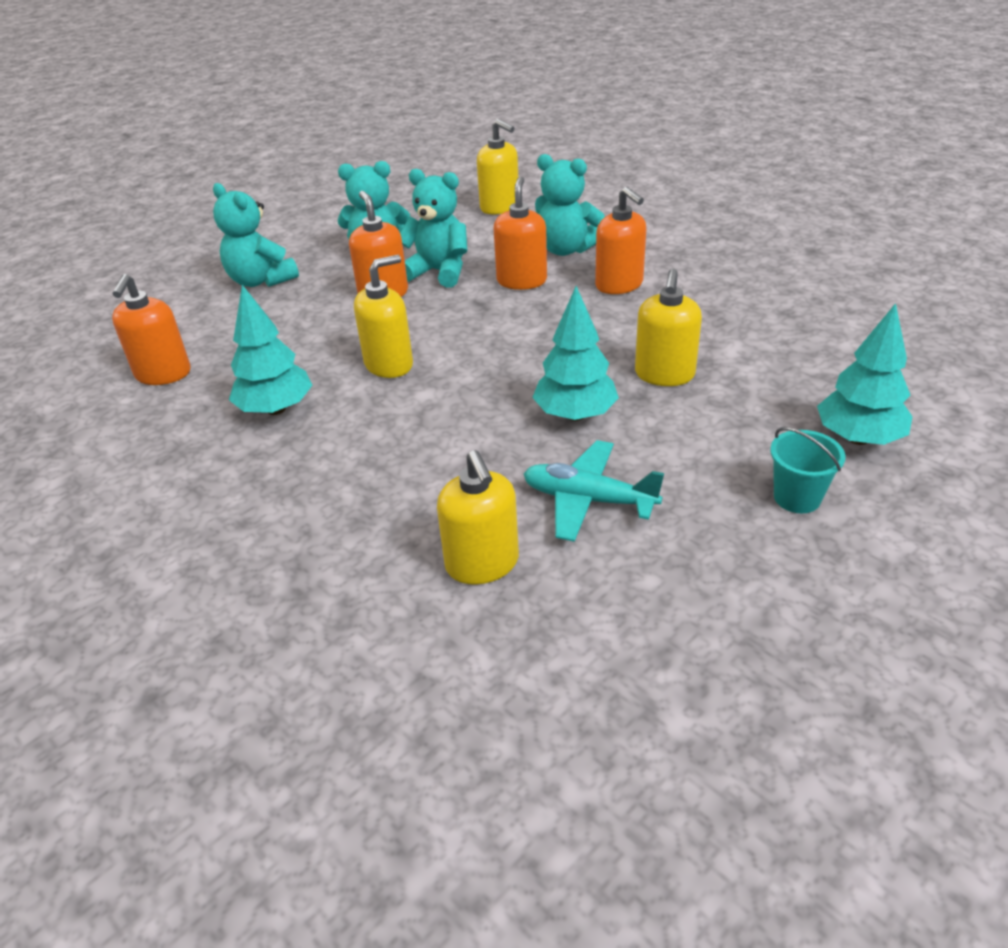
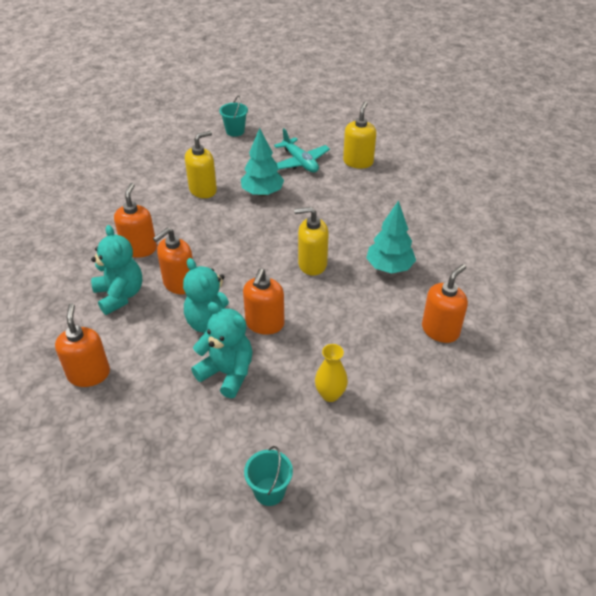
camera: 145 degrees left, 5 degrees up
(261, 280) = (330, 394): turquoise teddy bear -> yellow vase
(267, 222) = (269, 491): none -> turquoise bucket
(500, 207) = (89, 374): yellow soap dispenser -> orange soap dispenser
(858, 438) = (184, 135): turquoise tree -> none

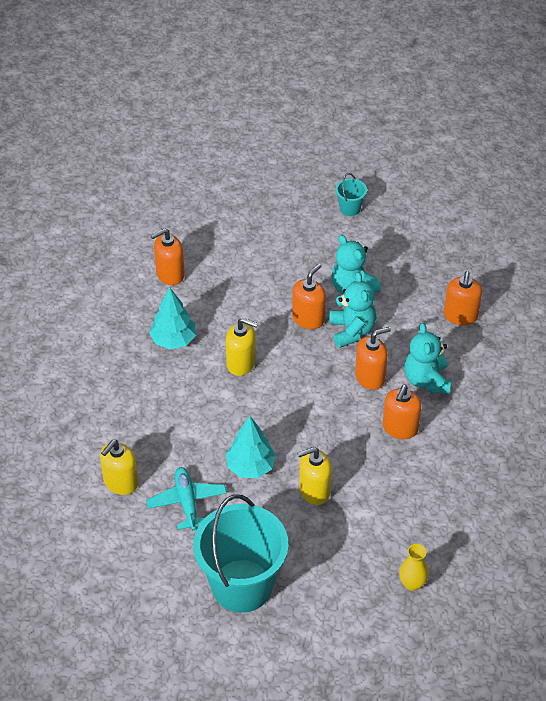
camera: 160 degrees left, 5 degrees up
(235, 131) = (242, 585): turquoise bucket -> turquoise bucket, size x2.40
(330, 394) = (282, 252): yellow vase -> yellow vase (412, 584)

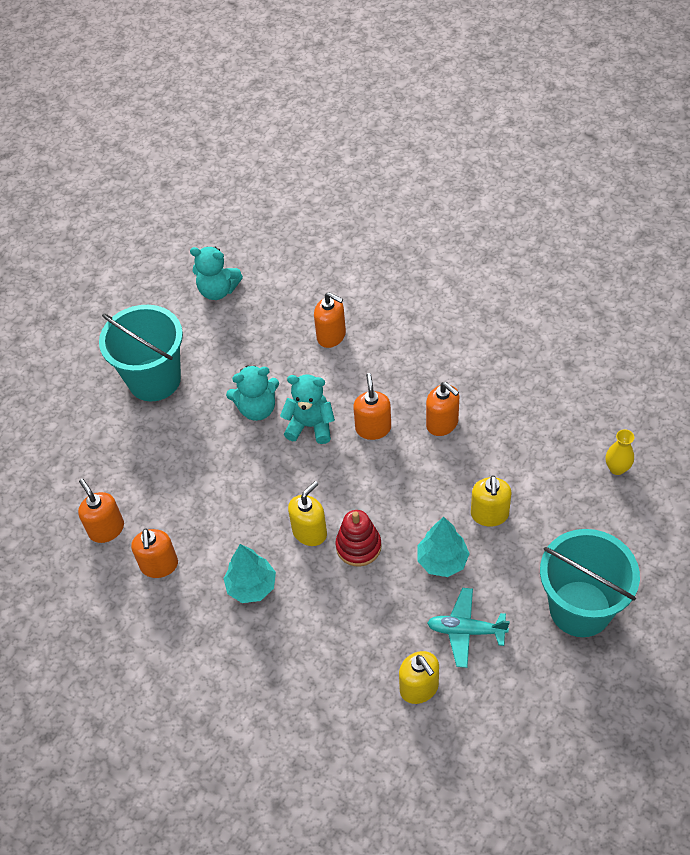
camera: 65 degrees left, 5 degrees up
(241, 402) = (358, 546): none -> red stacking toy
(308, 318) = (278, 457): orange soap dispenser -> orange soap dispenser (106, 529)
(350, 208) = (154, 380): turquoise bucket -> turquoise bucket, size x2.40
(426, 380) = (395, 385): turquoise teddy bear -> turquoise teddy bear (218, 290)

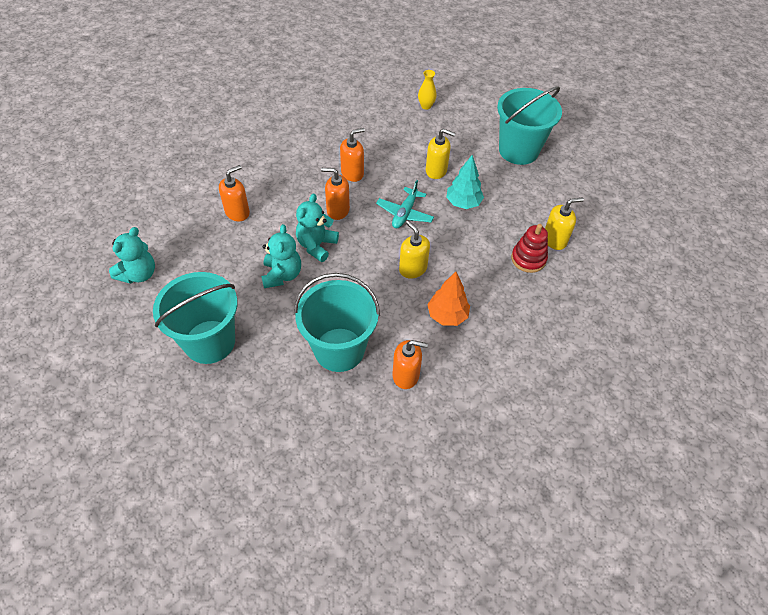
camera: 80 degrees left, 0 degrees up
(106, 529) = (354, 410): orange soap dispenser -> none
(175, 493) = (339, 349): none -> turquoise bucket
(251, 586) = (447, 315): turquoise tree -> orange tree
(358, 546) = (435, 244): red stacking toy -> red stacking toy (528, 259)
(466, 630) = (519, 205): turquoise plane -> turquoise plane (405, 213)

